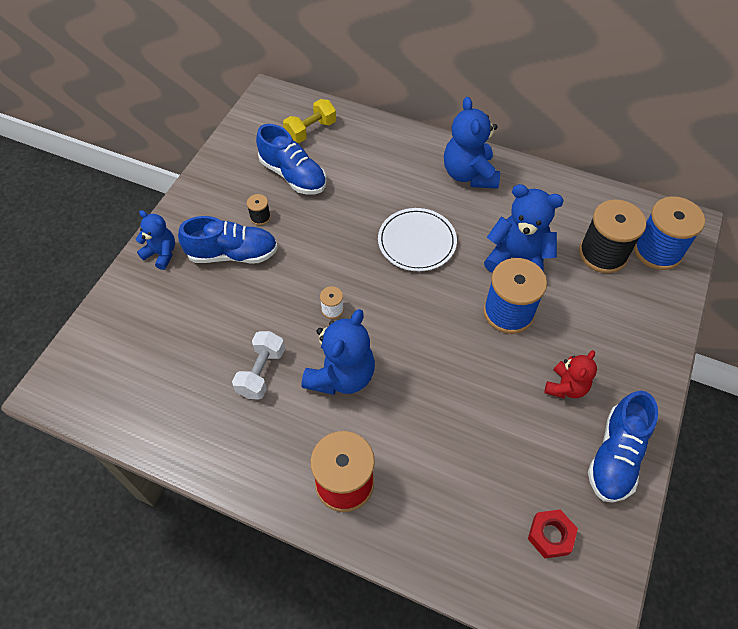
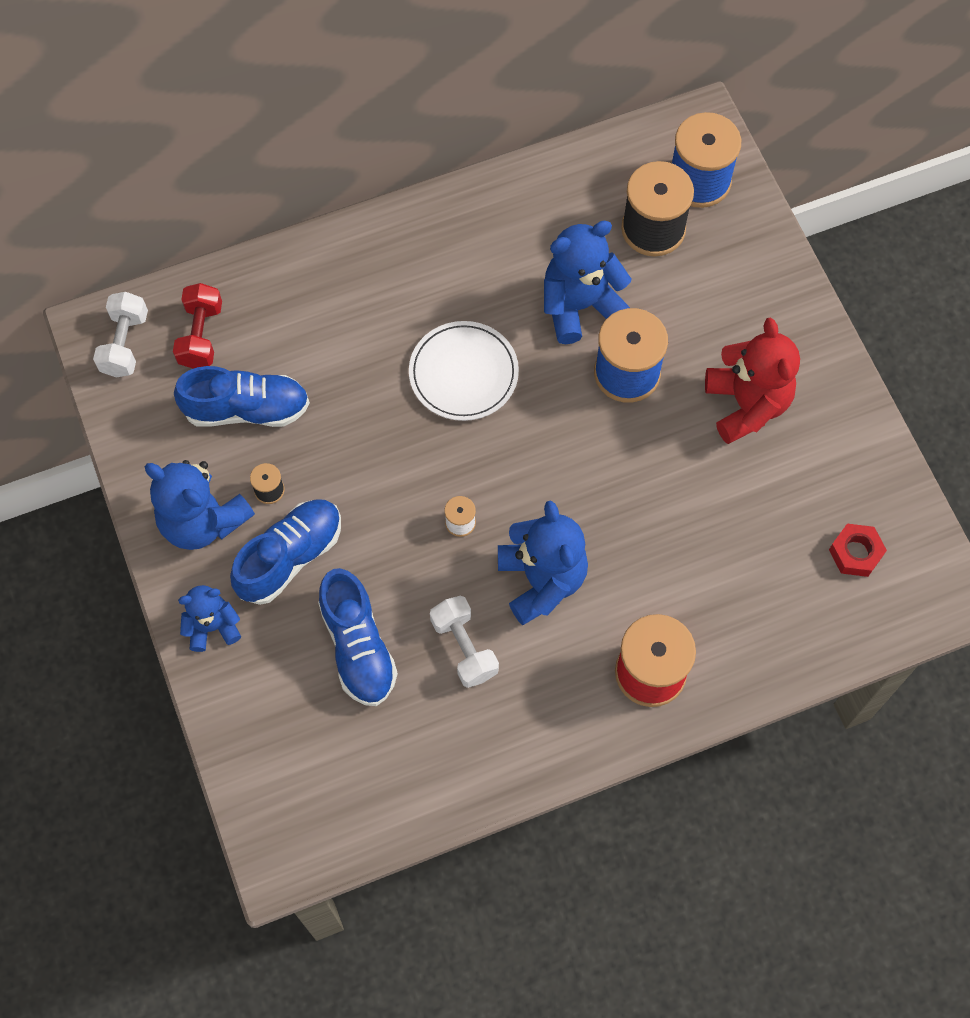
camera: 45 degrees left, 10 degrees up
(274, 110) = (125, 344): none -> white dumbbell
(310, 131) = (201, 335): yellow dumbbell -> red dumbbell
(469, 174) = (435, 244): blue teddy bear -> blue teddy bear (202, 521)
(566, 387) = (746, 404): red teddy bear -> red teddy bear, size x1.67
(615, 456) = (843, 433): blue shoe -> blue shoe (358, 647)

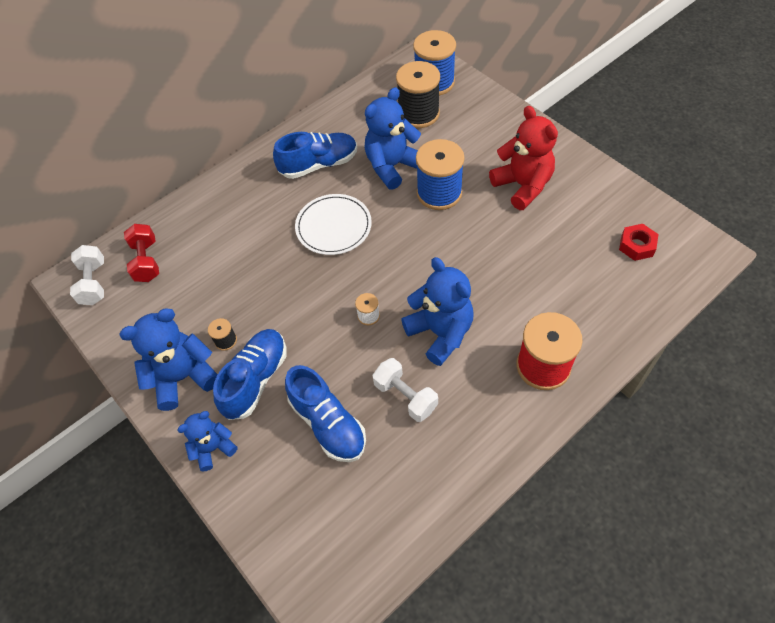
camera: 15 degrees left, 10 degrees down
(202, 521) = (183, 377): blue teddy bear -> blue teddy bear turned 135 degrees clockwise
(246, 409) = (193, 295): blue shoe -> blue shoe (319, 165)

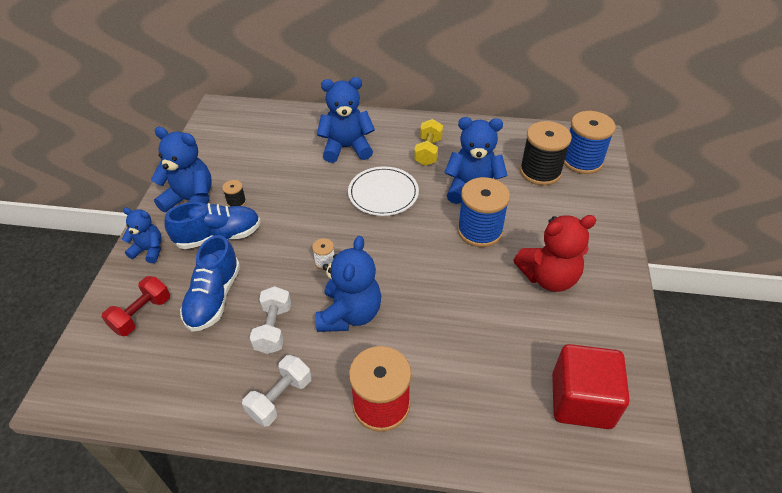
camera: 45 degrees right, 10 degrees down
(94, 283) = (226, 118): white dumbbell -> white dumbbell (280, 398)
(146, 261) = (263, 128): red dumbbell -> red dumbbell (142, 314)
(249, 216) = (347, 148): none -> blue teddy bear
(319, 165) = (428, 152): blue shoe -> yellow dumbbell
(522, 186) = (548, 277): red teddy bear -> red teddy bear turned 60 degrees clockwise
(636, 245) = (581, 400): red nut -> red cube

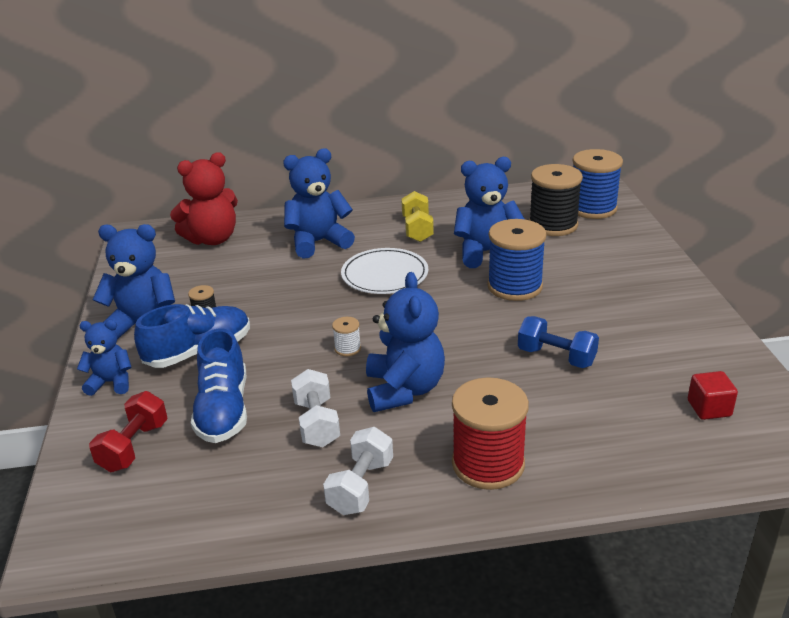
camera: 15 degrees left, 15 degrees down
(480, 313) = (556, 357): none -> blue dumbbell
(548, 277) = (613, 311): red teddy bear -> red teddy bear (212, 239)
(581, 400) = (709, 408): red cube -> red cube, size x0.49

